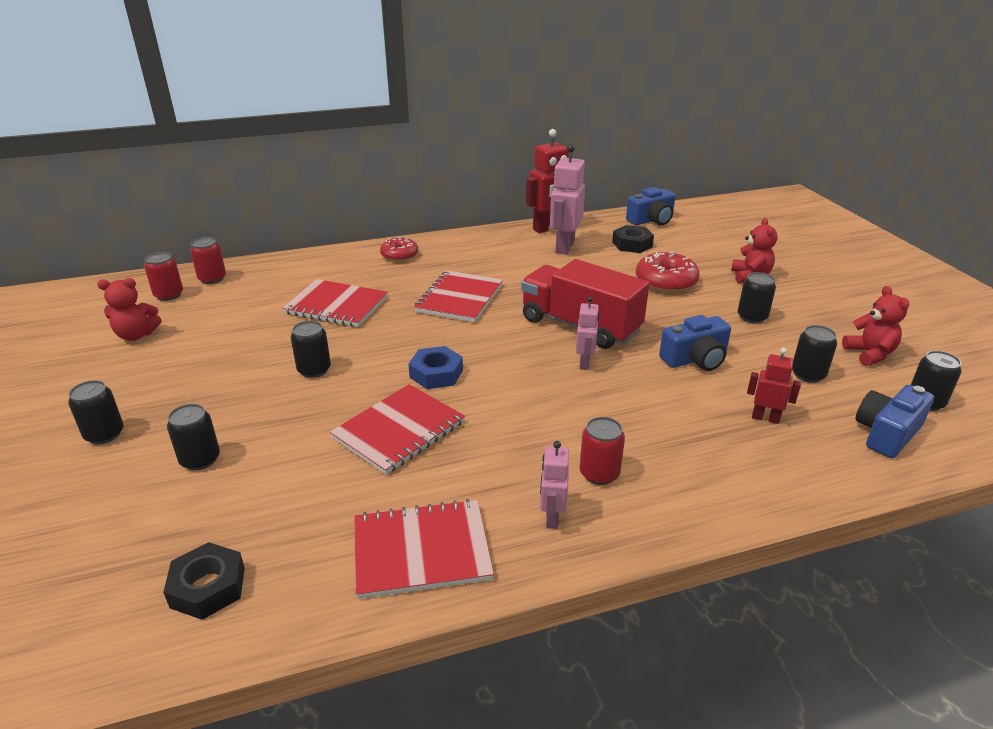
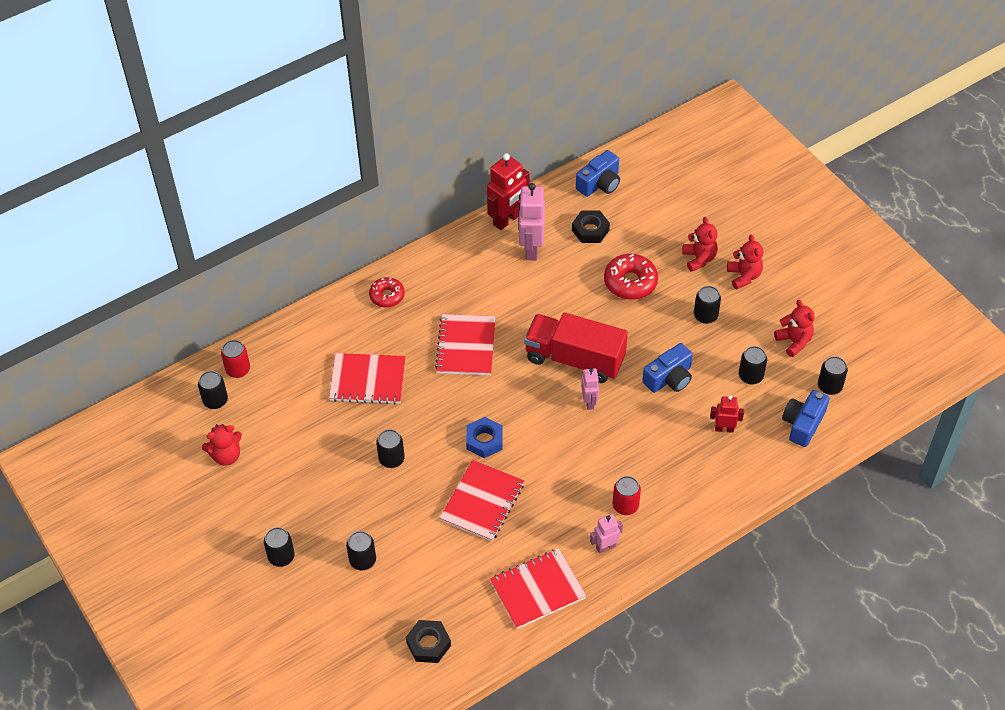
camera: 15 degrees left, 20 degrees up
(169, 295) = (215, 400): red can -> black can
(552, 517) = (605, 547): pink robot -> pink robot turned 75 degrees clockwise
(803, 295) = (744, 276): none -> red teddy bear

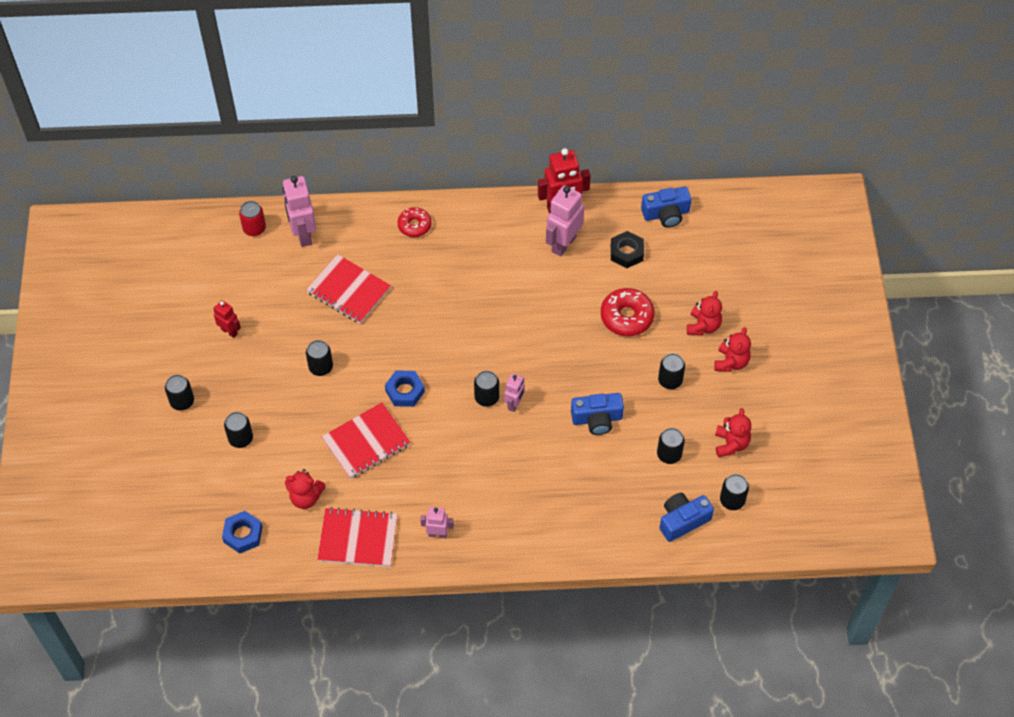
camera: 30 degrees right, 5 degrees up
(215, 400) = (220, 246): black can -> black can (486, 397)
(226, 455) = (197, 296): red teddy bear -> red teddy bear (306, 497)
(288, 352) = (303, 234): none -> pink robot
(428, 644) = (243, 534): black nut -> blue nut
(466, 346) = (447, 302): red notebook -> none
(574, 359) = (529, 360): red truck -> none
(625, 505) = (479, 508): red can -> none
(724, 429) = (611, 488): red robot -> red robot (229, 331)

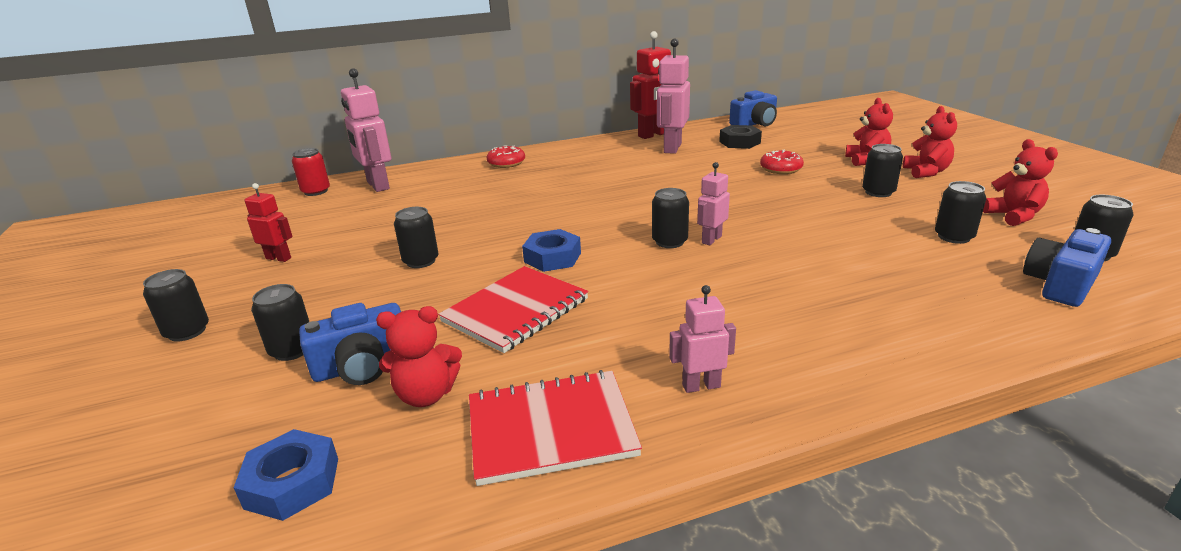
camera: 15 degrees left, 30 degrees down
(348, 290) = (443, 206): red notebook -> none
(514, 404) = (711, 239): pink robot -> pink robot turned 150 degrees counterclockwise
(597, 419) = (828, 230): blue camera -> blue camera (362, 366)
(626, 317) = (781, 169): red donut -> red donut, size x0.65

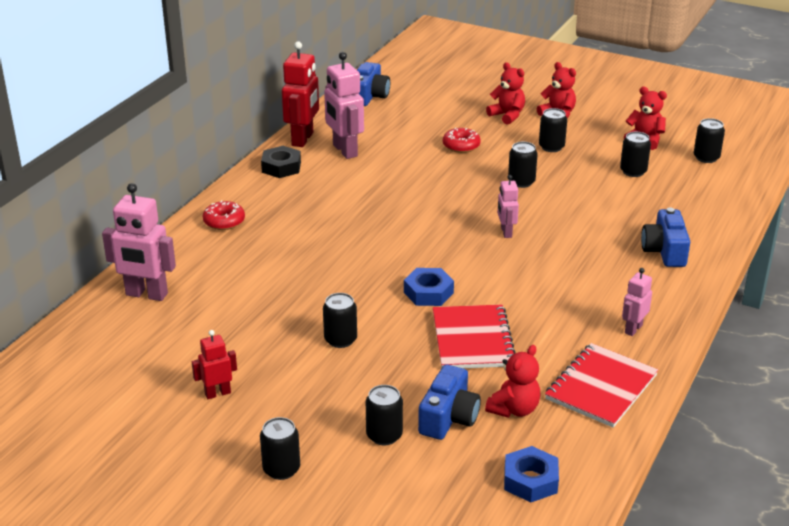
camera: 45 degrees left, 5 degrees up
(316, 191) = (94, 326): red can -> none
(669, 242) = (483, 245): black can -> black can (521, 182)
(739, 142) = (390, 125): black nut -> black nut (281, 167)
(1060, 284) = (712, 187): blue camera -> blue camera (664, 251)

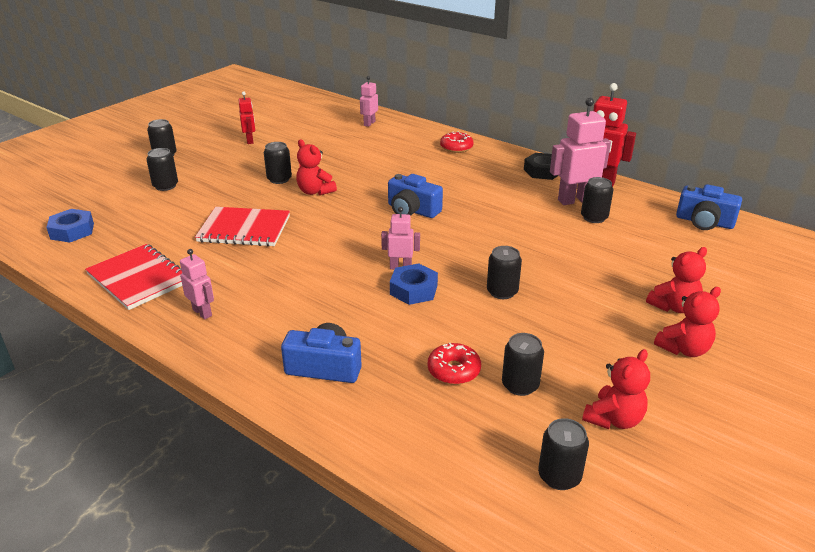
camera: 100 degrees right, 0 degrees up
(146, 295) = (369, 123): pink robot -> pink robot, size x0.56
(428, 292) = (319, 217): blue nut -> blue nut (413, 290)
(448, 417) = (162, 209): blue camera -> blue camera (412, 210)
(461, 146) = (588, 264): red donut -> red donut (453, 370)
(514, 409) = (148, 235): red teddy bear -> red teddy bear (315, 191)
(551, 147) = (588, 327): black can -> black can (594, 217)

